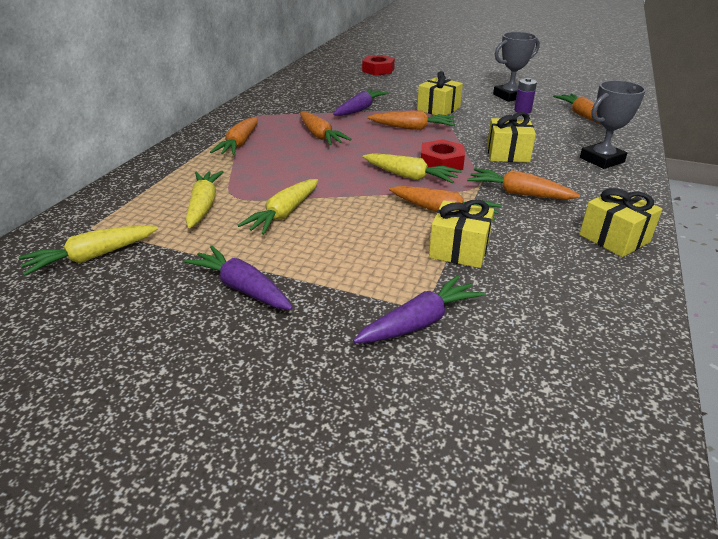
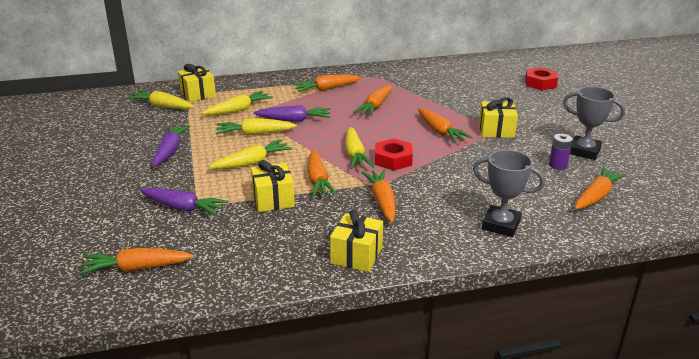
camera: 55 degrees right, 5 degrees down
(355, 237) = (252, 162): none -> yellow carrot
(360, 109) = (443, 103): purple carrot -> purple carrot (294, 120)
(507, 154) = (449, 181): yellow gift -> yellow gift (198, 94)
(555, 411) = (137, 268): none -> orange carrot

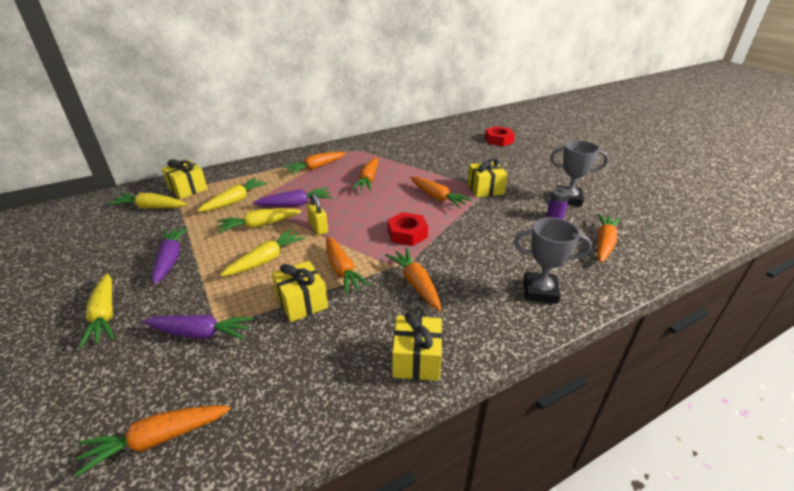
camera: 15 degrees left, 5 degrees up
(309, 143) = (318, 228): none -> yellow padlock
(355, 155) = (368, 234): yellow carrot -> yellow carrot (104, 315)

